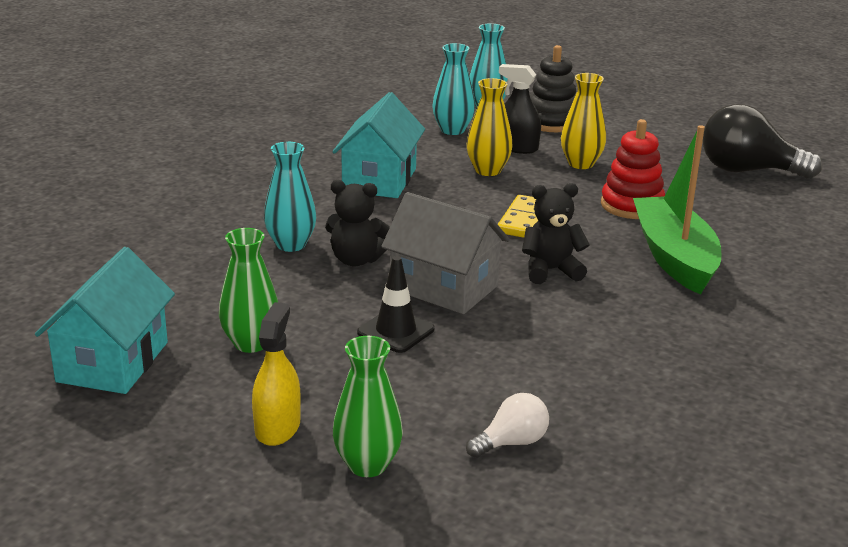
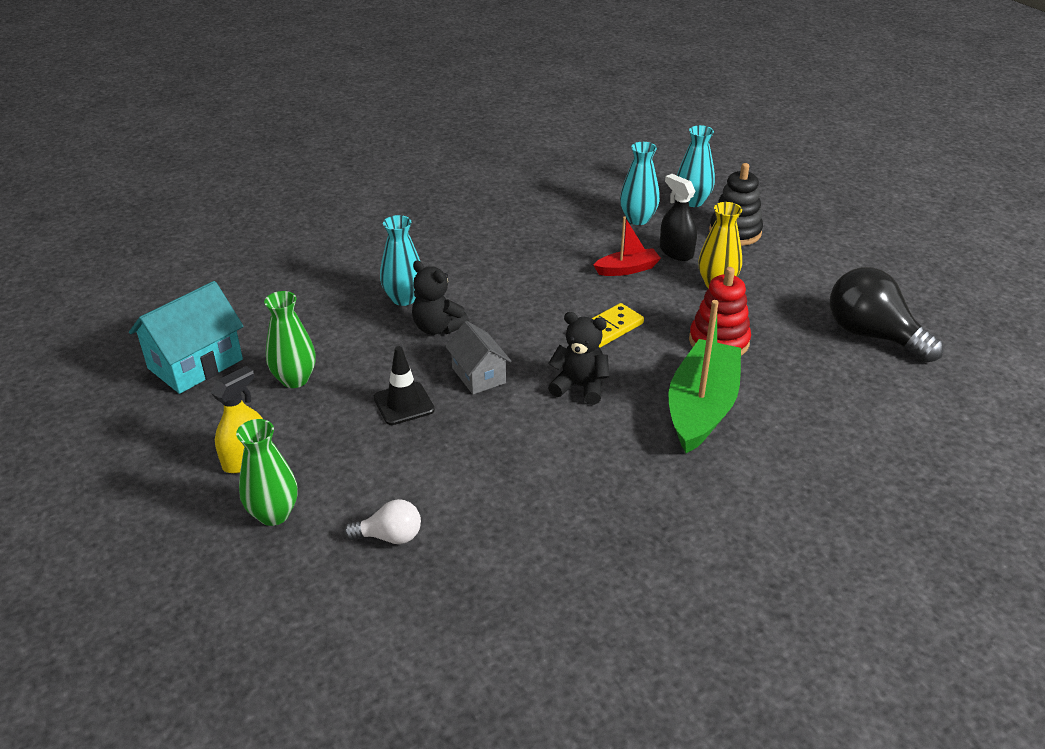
camera: 30 degrees right, 10 degrees up
(379, 180) = (529, 255): turquoise house -> none
(444, 287) = (478, 375): grey house -> grey house, size x0.63
(488, 170) = (627, 269): yellow vase -> red boat

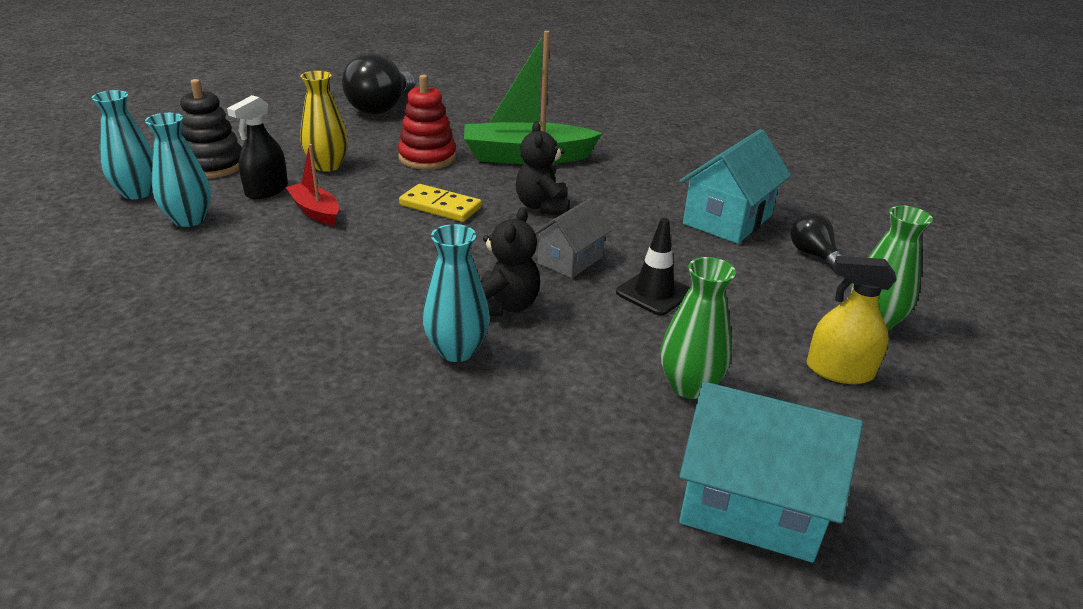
camera: 115 degrees left, 5 degrees down
(390, 536) = (813, 255): white light bulb -> black light bulb
(490, 505) = (727, 220): none -> turquoise house

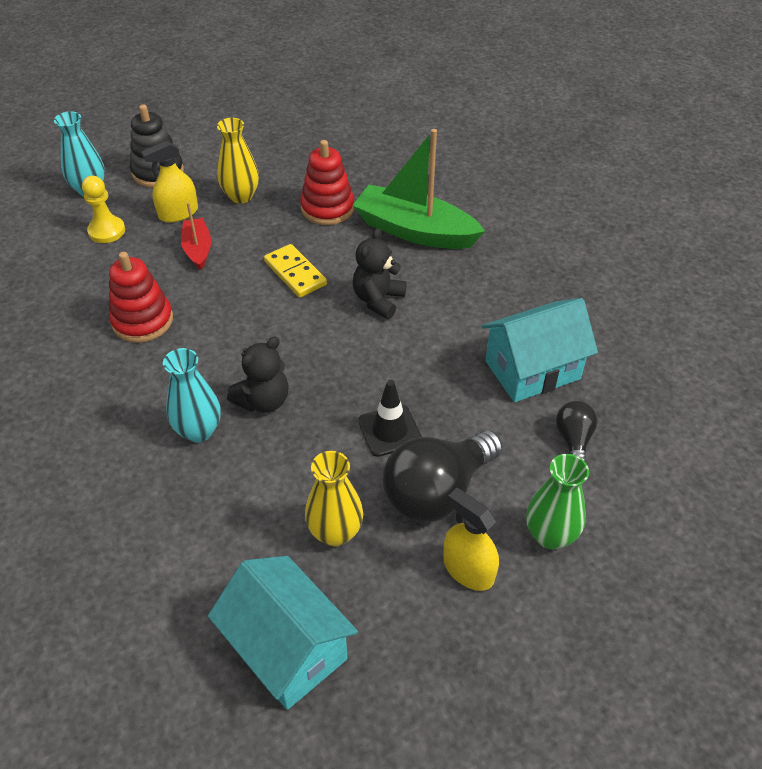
camera: 30 degrees right, 15 degrees up
(189, 219) = (107, 231): turquoise vase -> yellow pawn
(267, 190) = (178, 213): black spray bottle -> yellow spray bottle
(301, 279) = (142, 321): none -> red stacking toy
(381, 108) = (335, 129): black light bulb -> black light bulb (437, 492)
(570, 260) = (351, 370): grey house -> none
(689, 386) = (335, 532): green vase -> yellow vase

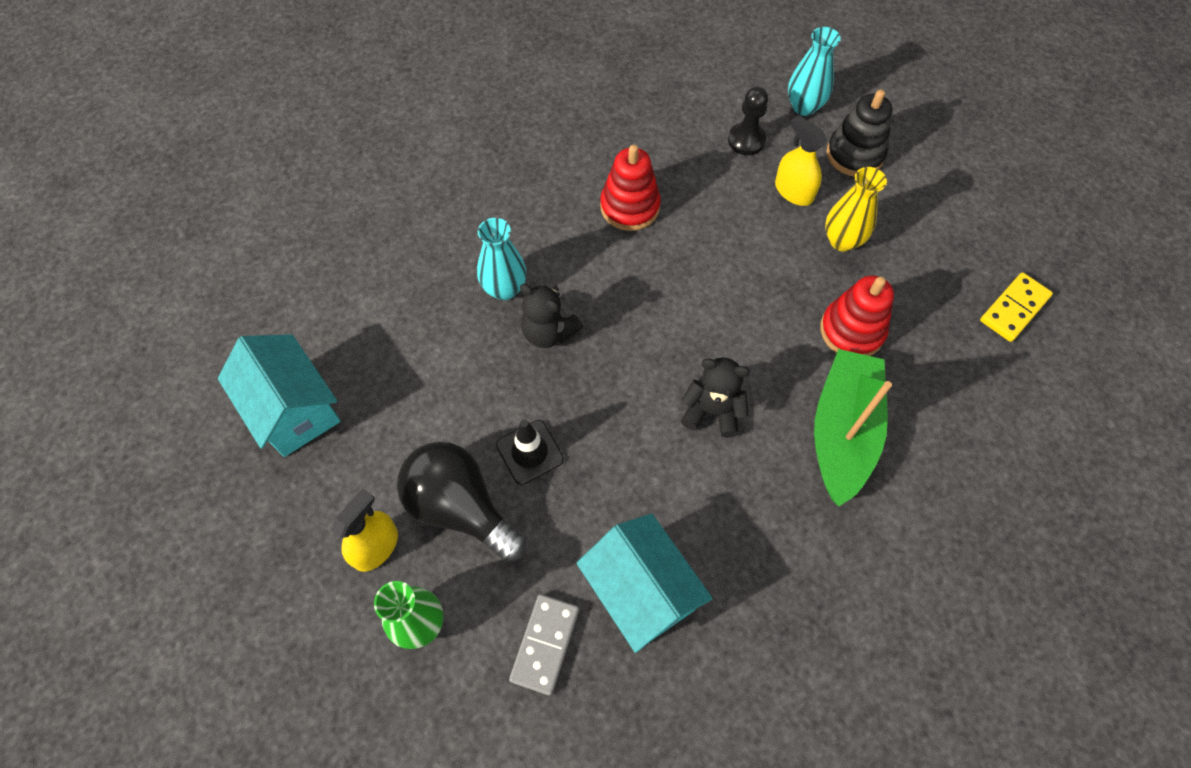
camera: 80 degrees right, 15 degrees up
(107, 231) = (746, 140): yellow pawn -> black pawn
(198, 249) = (743, 224): red boat -> none
(287, 648) = (293, 409): turquoise house -> turquoise house turned 75 degrees counterclockwise
(295, 273) = (732, 321): yellow domino -> yellow domino (1014, 309)
(335, 532) = (406, 424): yellow vase -> none
(574, 440) = (545, 644): black light bulb -> grey domino

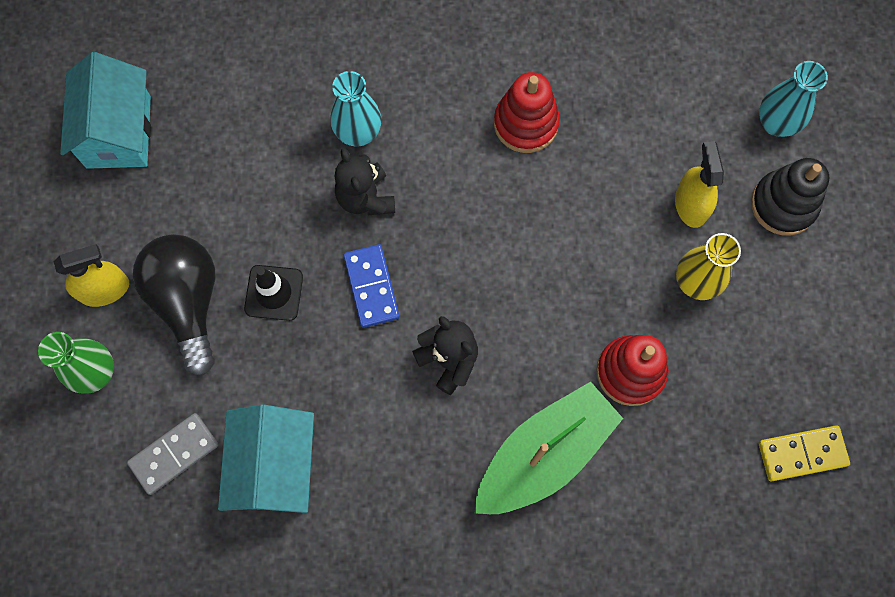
camera: 35 degrees right, 10 degrees up
(607, 395) = (371, 287): none -> blue domino
(746, 140) = (689, 124): black pawn -> none

